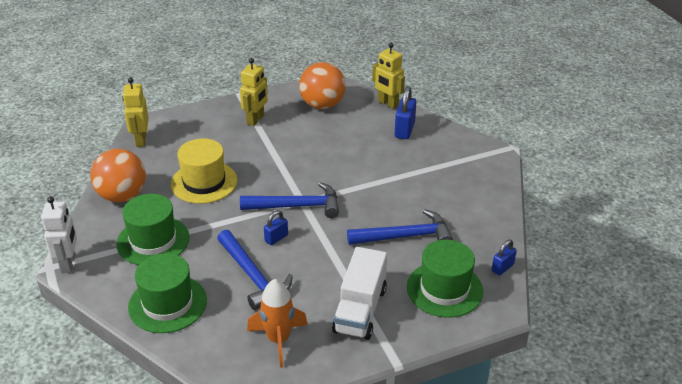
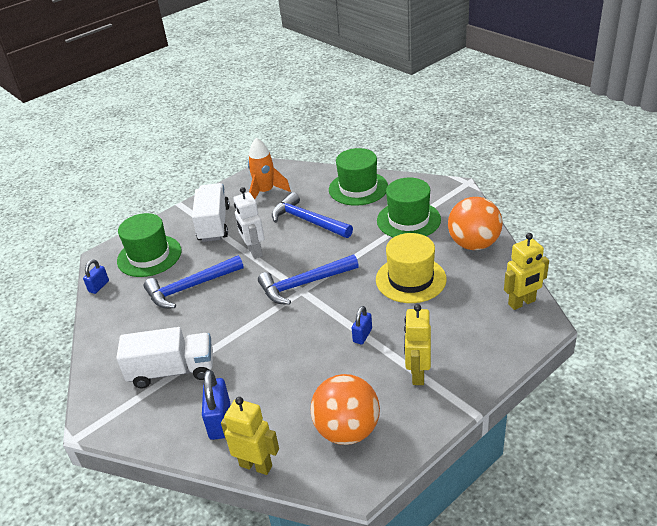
camera: 165 degrees right, 0 degrees up
(69, 264) = (456, 188): white robot -> white robot (254, 251)
(140, 140) = (522, 303): yellow robot -> yellow robot turned 90 degrees clockwise
(276, 238) = (306, 252): blue padlock -> blue padlock (362, 335)
(434, 169) = (172, 371): none -> white truck

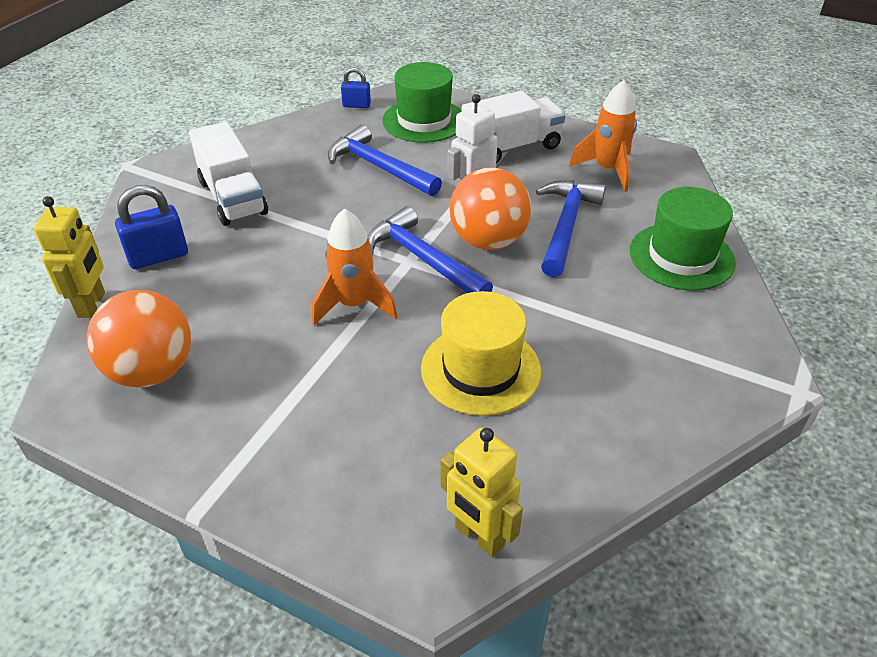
camera: 65 degrees right, 5 degrees up
(331, 322) = (354, 305): none -> orange rocket
(362, 335) = (335, 343): blue padlock -> none
(408, 220) = (633, 334): green hat -> none
(417, 374) = (268, 423): yellow robot -> none
(473, 244) = (614, 434): orange ball -> orange ball (488, 241)

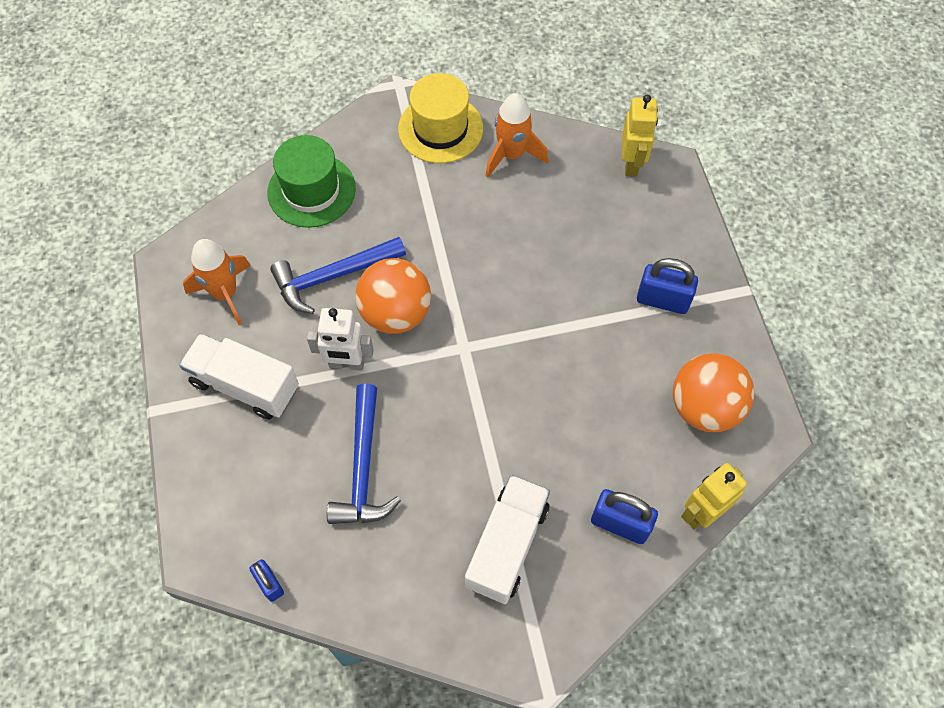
camera: 130 degrees left, 20 degrees up
(282, 424) = (662, 300): none -> blue padlock
(354, 305) = (539, 344): orange rocket -> orange rocket (512, 155)
(423, 259) = (454, 339): blue hammer -> none
(424, 120) = (251, 494): green hat -> none
(480, 369) = (525, 234): yellow hat -> yellow hat (440, 129)

